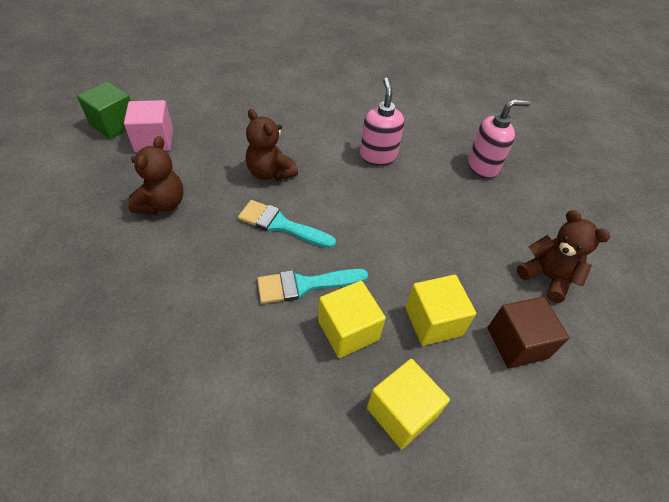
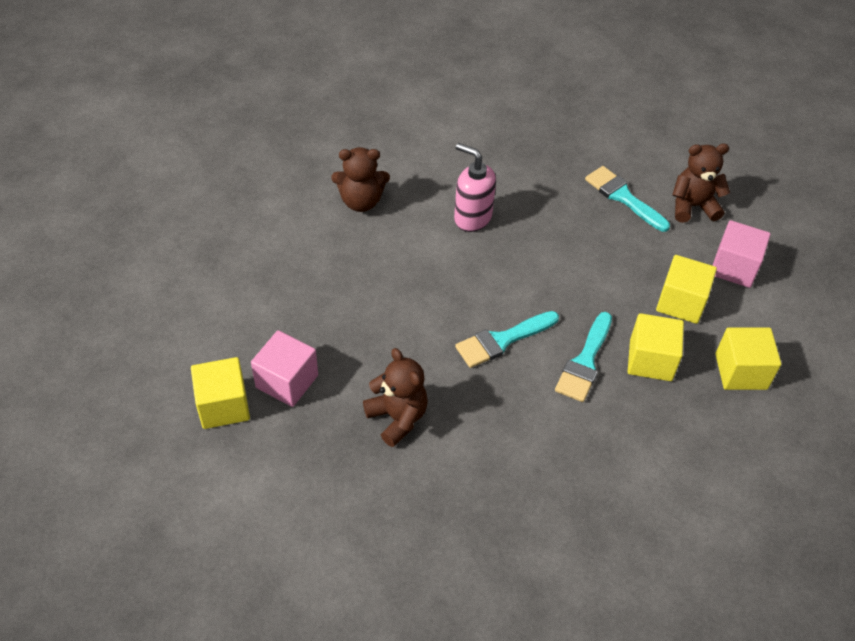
camera: 50 degrees left, 0 degrees up
(114, 124) = (223, 406): green cube -> yellow cube
(270, 172) = (425, 311): brown teddy bear -> brown teddy bear (361, 201)
(483, 167) = (549, 156): pink soap dispenser -> none
(498, 227) = (623, 197): none -> turquoise brush
(517, 343) = (734, 267): brown cube -> pink cube

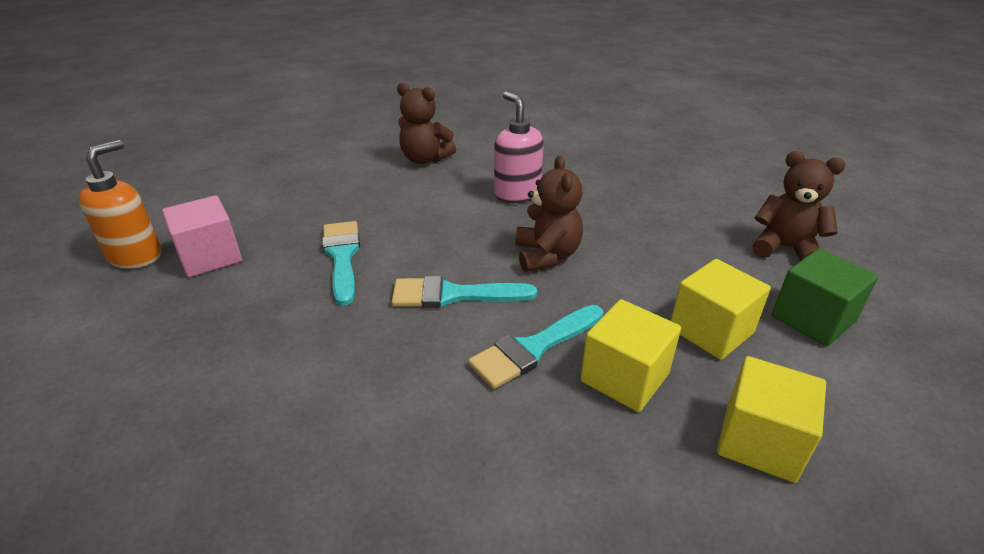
camera: 30 degrees right, 15 degrees down
(223, 406) = (136, 256): yellow cube -> orange soap dispenser
(397, 418) = (270, 323): brown teddy bear -> brown teddy bear (546, 256)
(623, 197) = (698, 219): turquoise brush -> turquoise brush (342, 257)
(734, 267) = (812, 319): pink cube -> green cube

